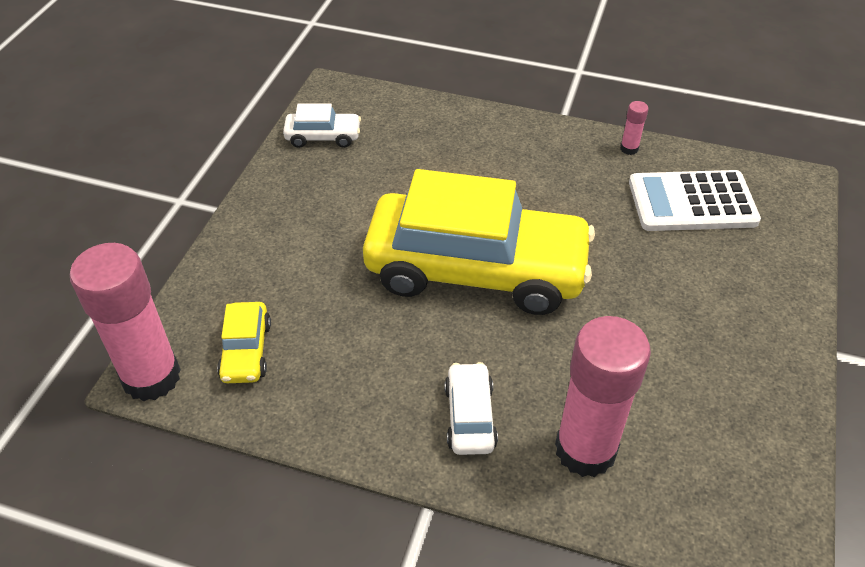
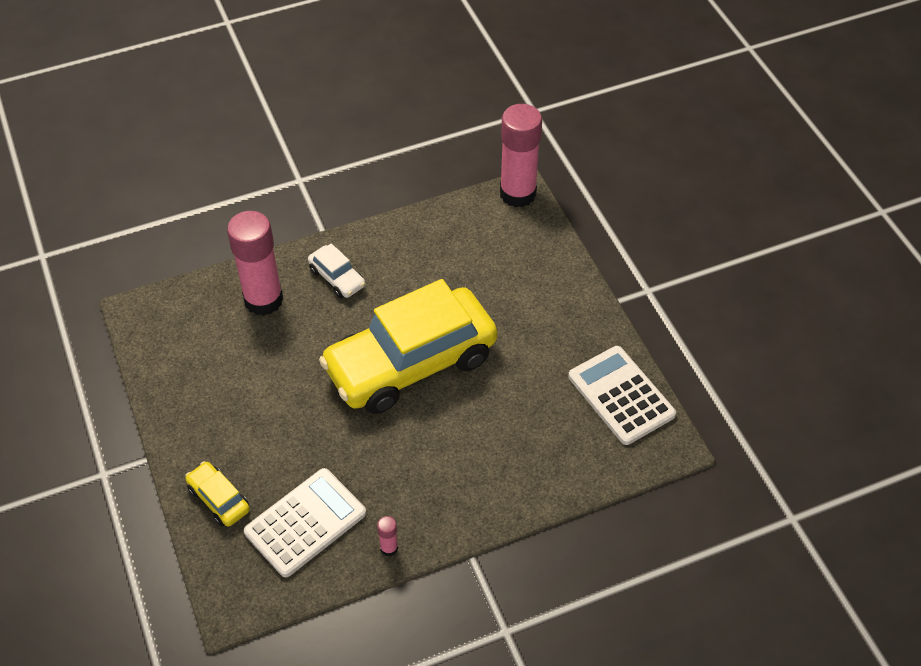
camera: 140 degrees right, 5 degrees up
(246, 351) = (487, 234): yellow car -> yellow car (219, 499)
(323, 137) = (621, 395): white car -> white calculator

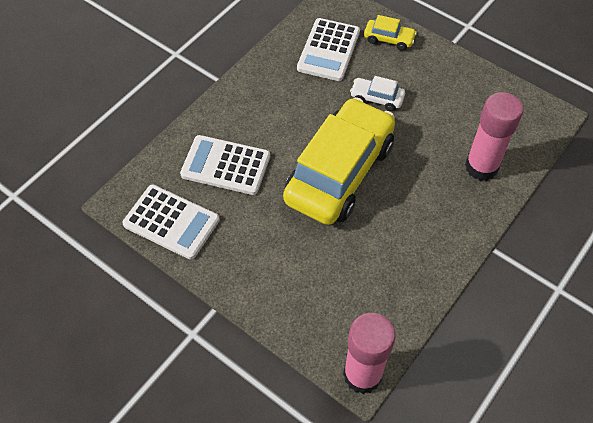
camera: 150 degrees right, 5 degrees up
(337, 278) = (446, 210): white car -> white car (377, 98)
(389, 548) = (269, 59): pink glue stick -> none
(529, 430) = (226, 165): none -> white calculator

